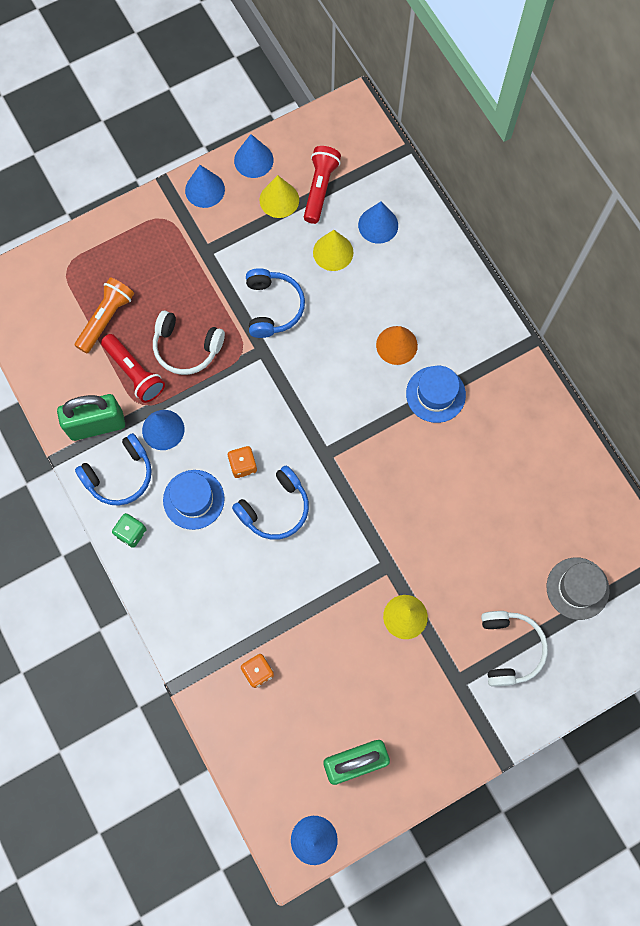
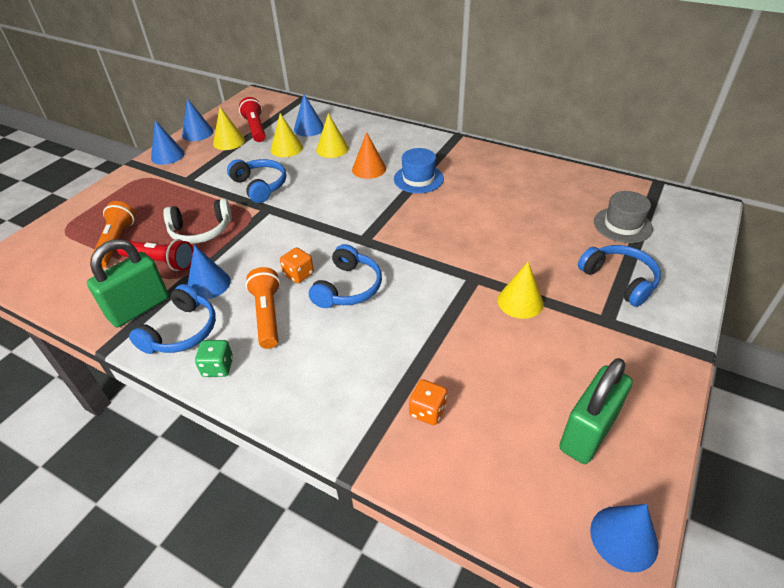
camera: 30 degrees left, 30 degrees down
(193, 499) = (267, 315): blue hat -> orange flashlight
(380, 283) = (332, 149): none -> yellow cone
(509, 648) = (619, 280): white headphones -> blue headphones

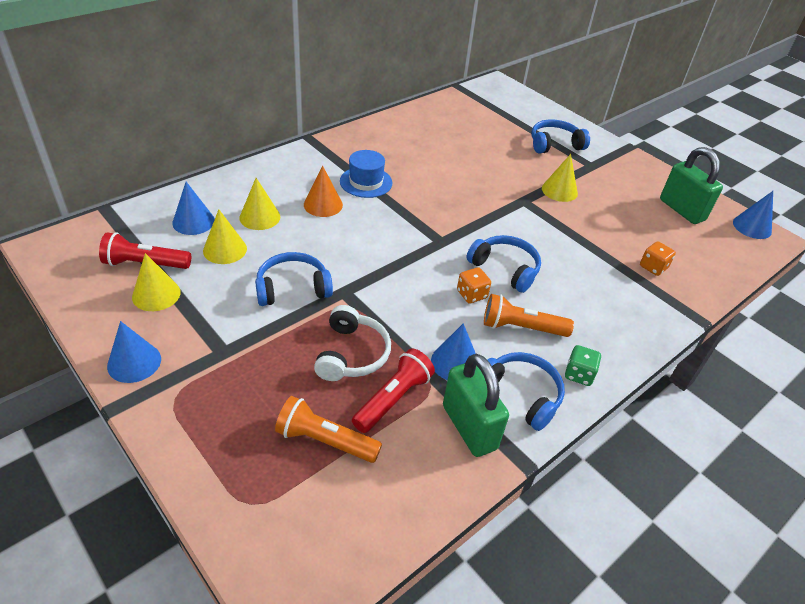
camera: 75 degrees left, 0 degrees up
(197, 133) = (97, 321): blue cone -> none
(622, 225) = (497, 118): grey hat -> none

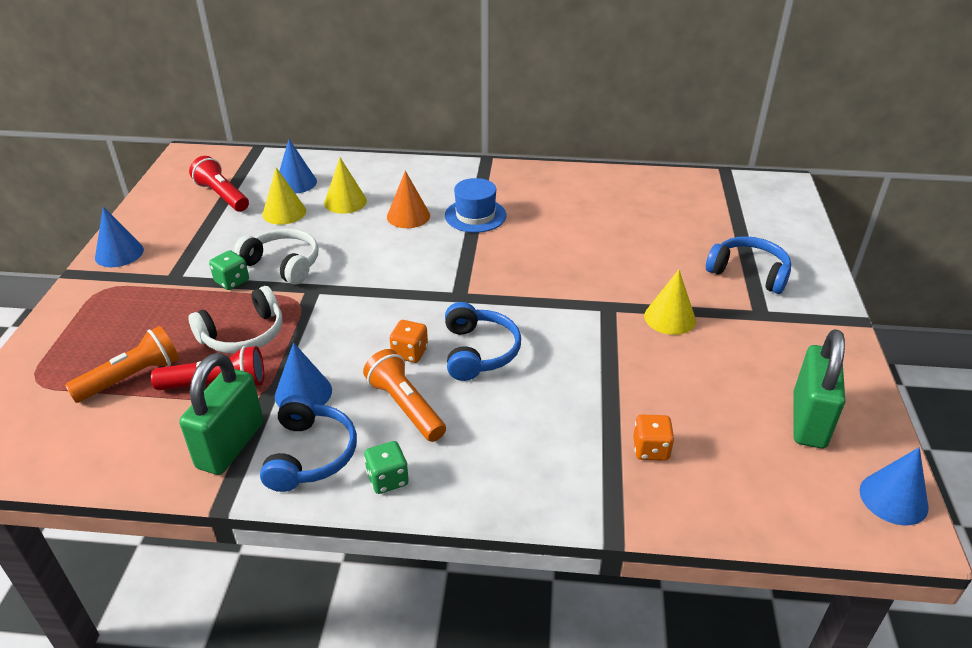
camera: 50 degrees right, 5 degrees down
(156, 294) = (196, 219): yellow cone -> none
(276, 323) = (232, 281): none -> green dice
(292, 288) = (283, 264): blue headphones -> white headphones
(325, 440) = (132, 377): orange flashlight -> orange flashlight turned 75 degrees clockwise

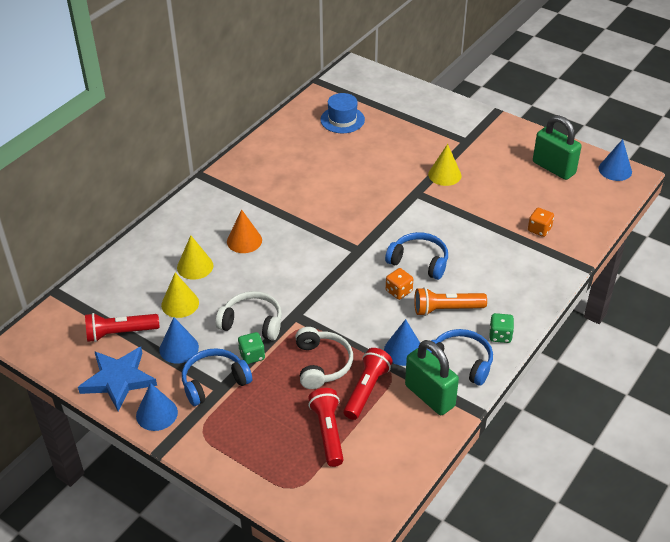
camera: 60 degrees left, 5 degrees up
(132, 377) = (328, 432): orange flashlight -> red flashlight
(158, 217) = (118, 380): none -> blue star
(283, 264) = (252, 323): white headphones -> white headphones turned 45 degrees clockwise
(296, 183) = (140, 285): blue cone -> blue cone (179, 348)
(475, 215) = (272, 209): blue hat -> blue hat (342, 120)
(748, 273) = (428, 126): blue headphones -> blue headphones (214, 382)

